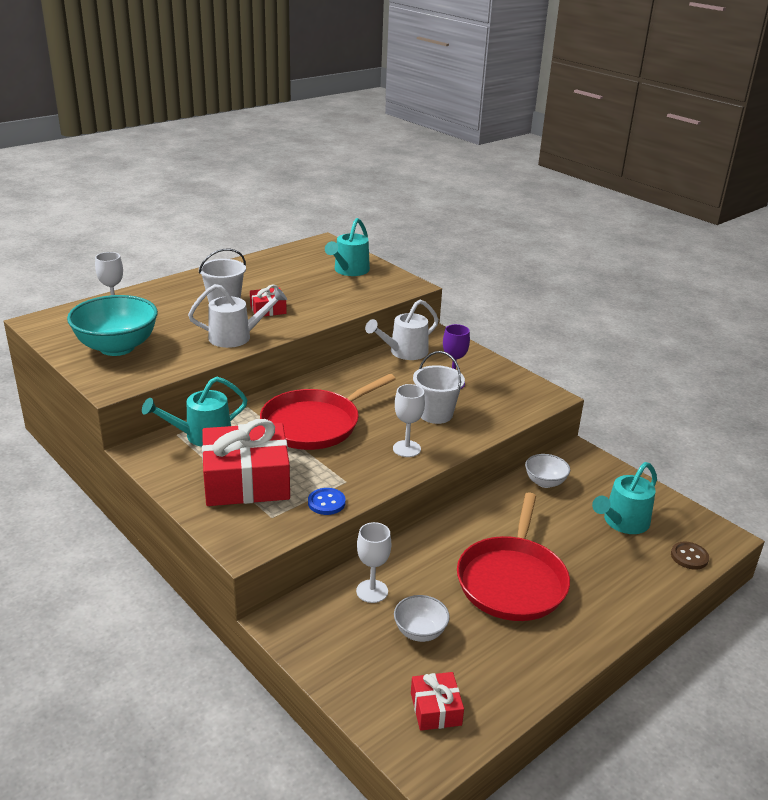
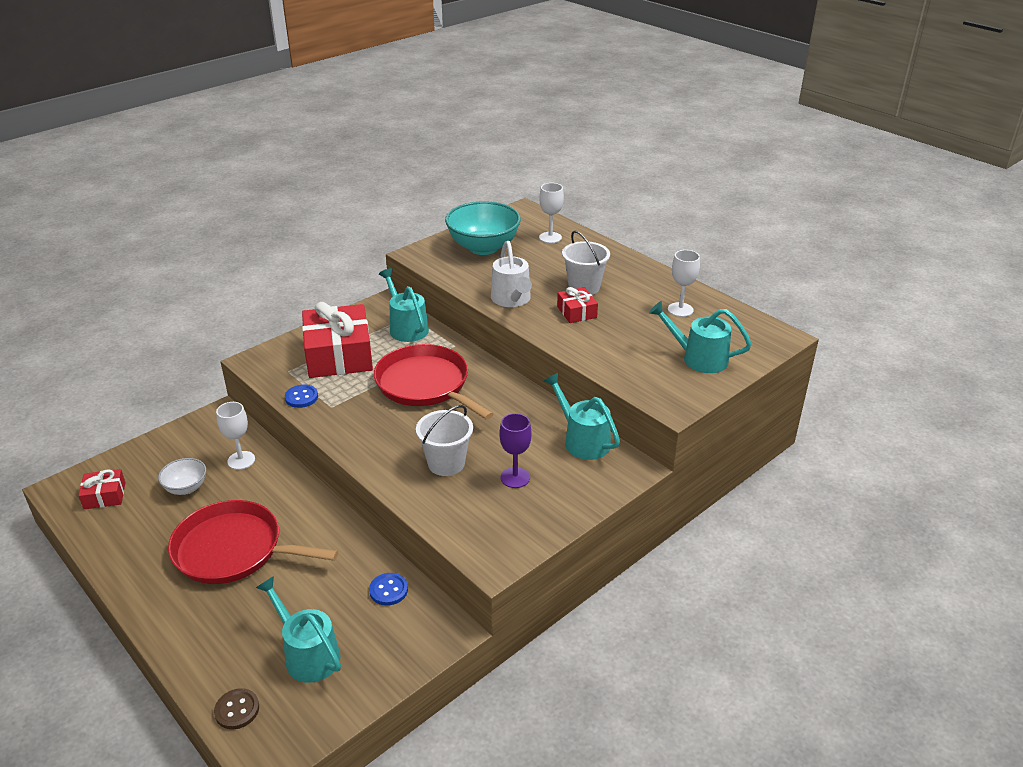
camera: 90 degrees right, 5 degrees up
(404, 352) = (582, 440): white watering can -> turquoise watering can
(406, 449) = (381, 442): white goblet -> white goblet (680, 310)
(545, 482) = (388, 590): white bowl -> blue button

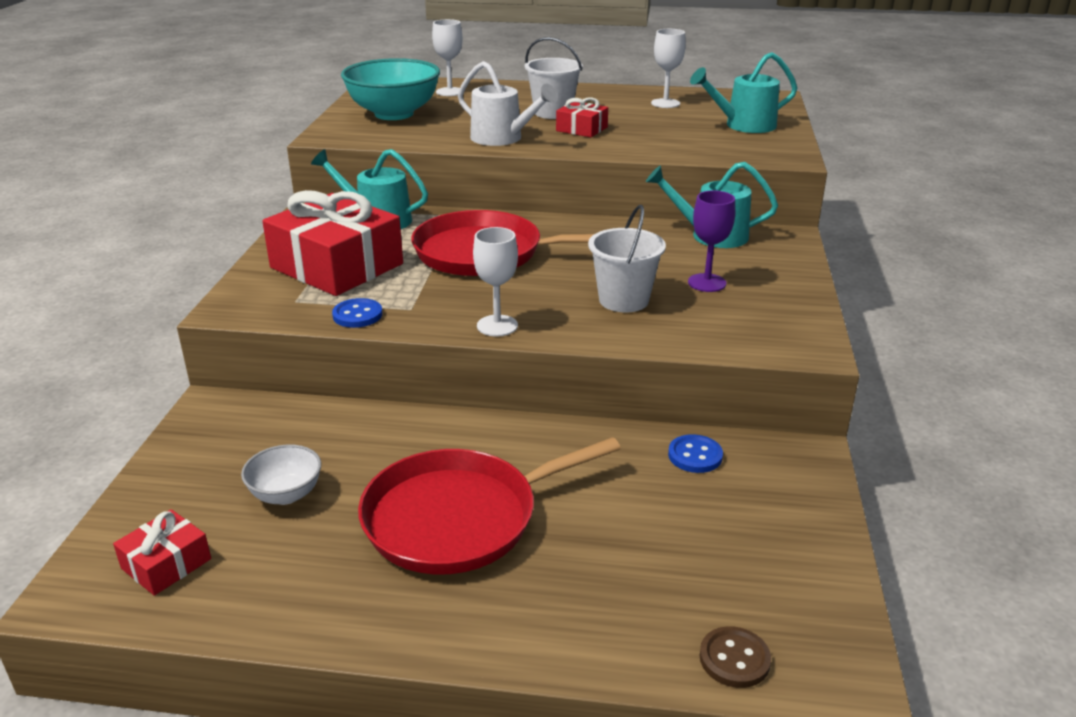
camera: 40 degrees left, 5 degrees down
(241, 460) = (319, 434): white goblet -> white goblet (497, 326)
(307, 654) = (713, 557): turquoise watering can -> none

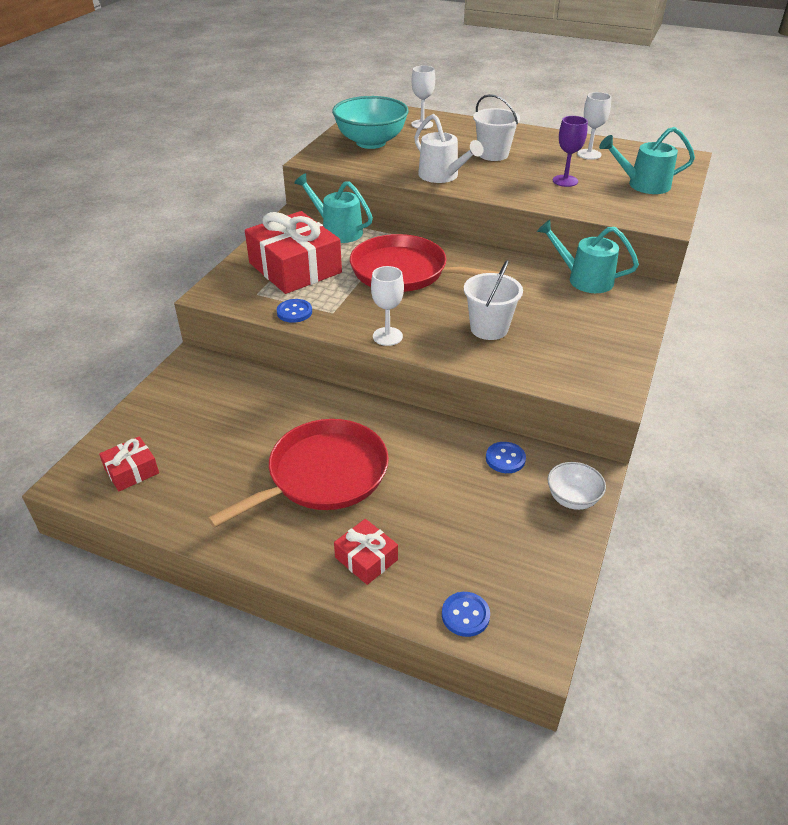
camera: 15 degrees right, 10 degrees up
(286, 494) = (218, 436): white bowl -> white bowl (572, 499)
(459, 518) = (323, 475): red pan -> red pan turned 150 degrees clockwise
(581, 129) = (508, 173): red gift -> red gift (366, 558)
(707, 283) = (560, 323): purple goblet -> purple goblet (565, 181)
(734, 659) = (465, 615): brown button -> blue button

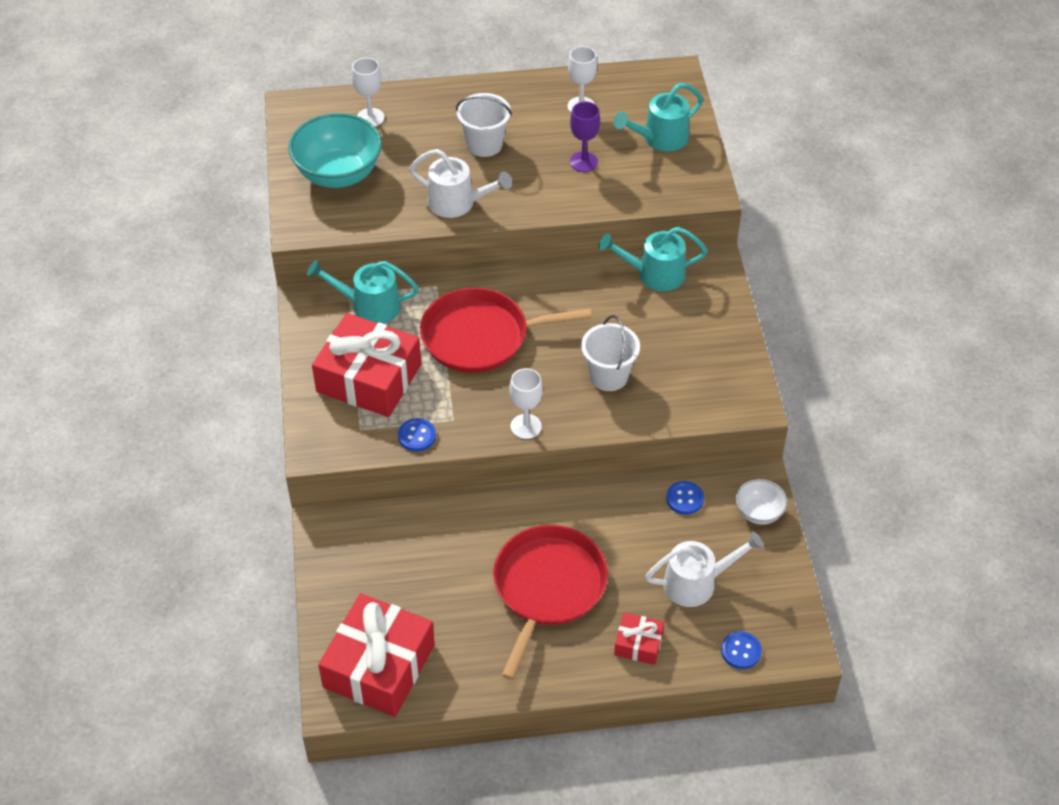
camera: 30 degrees left, 10 degrees up
(131, 471) = (379, 666): red gift -> red gift, size x2.11
(466, 532) = (697, 583): none -> white watering can

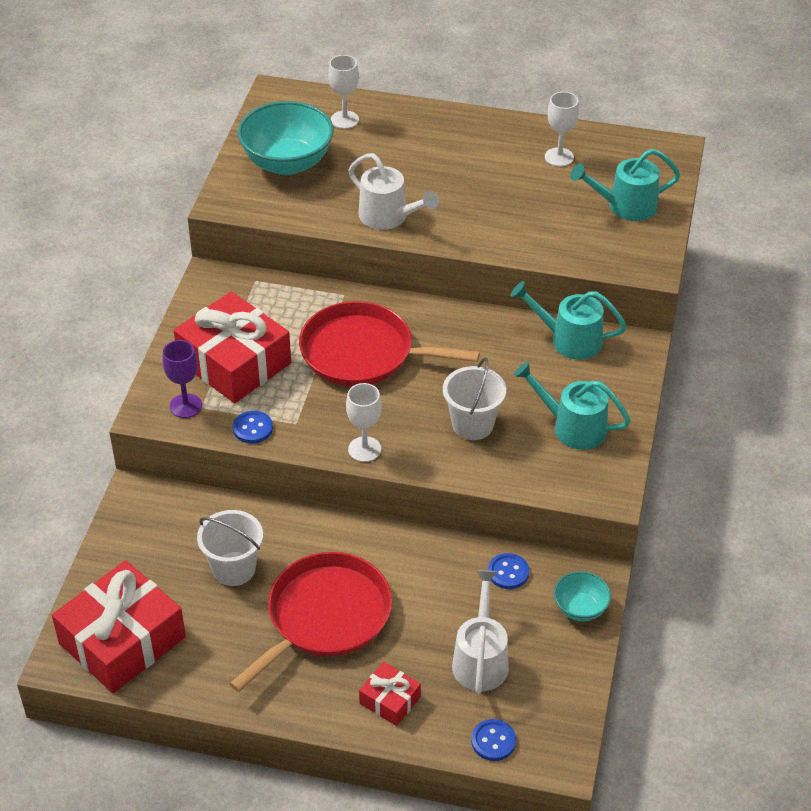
camera: 20 degrees right, 5 degrees down
(369, 306) = (268, 296): turquoise watering can -> turquoise watering can (572, 427)
(484, 144) = (443, 170): white bucket -> white bucket (234, 569)
(583, 162) = (535, 209): purple goblet -> purple goblet (186, 406)
(697, 583) = (480, 659): white watering can -> white watering can turned 90 degrees counterclockwise
(759, 512) = (580, 609): white bowl -> turquoise bowl

